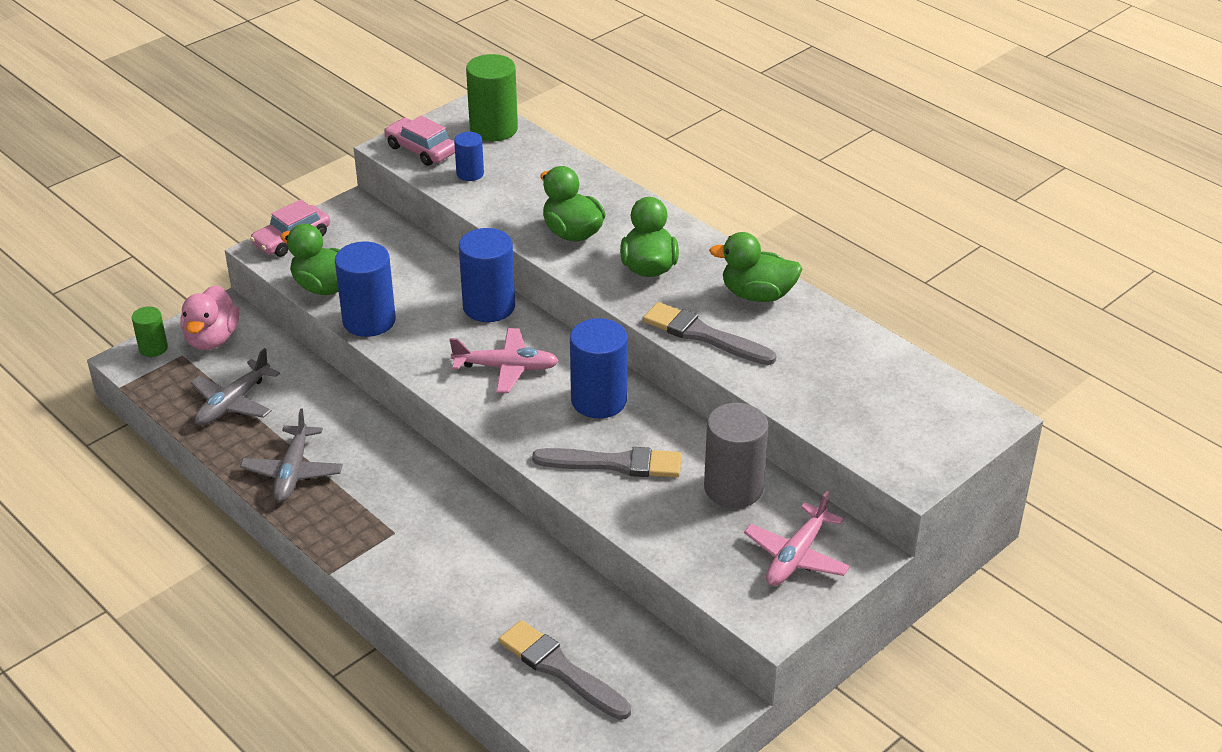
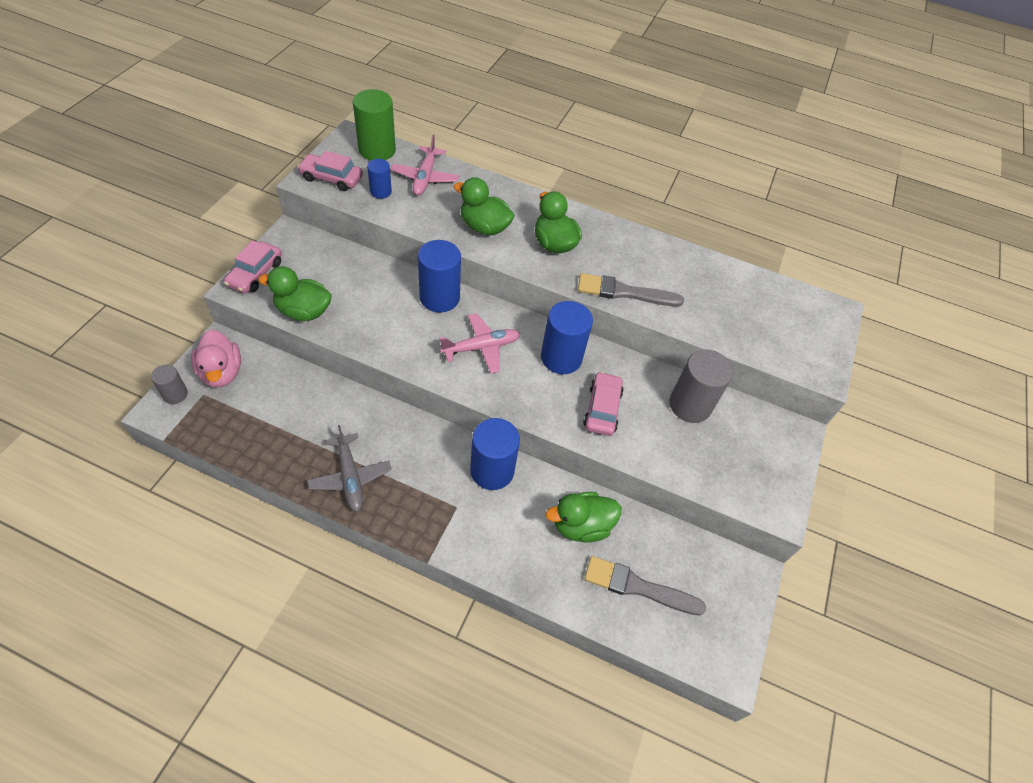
camera: 30 degrees left, 15 degrees up
(153, 348) = (175, 394): green cylinder -> grey cylinder
(233, 403) = (269, 427): grey plane -> none
(369, 321) = (356, 333): blue cylinder -> blue cylinder (492, 471)
(614, 463) = (602, 409): grey brush -> pink car
(757, 295) = (638, 250): green duck -> green duck (581, 526)
(796, 556) = (761, 449): pink plane -> pink plane (425, 177)

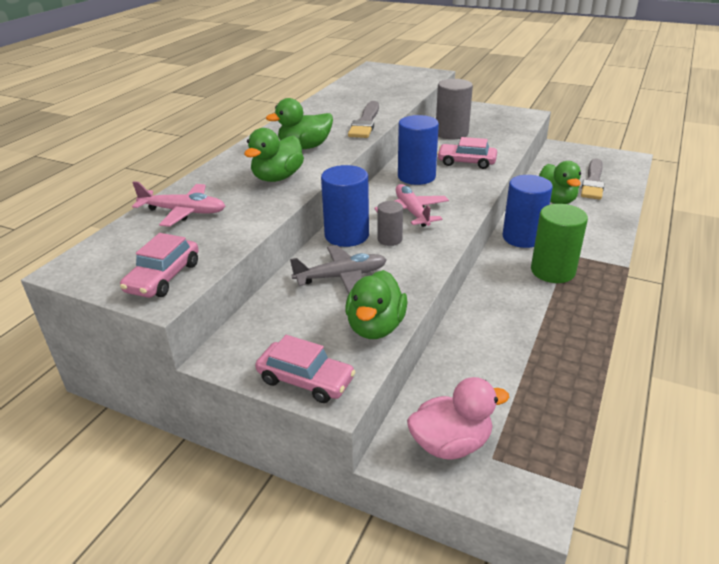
camera: 80 degrees left, 20 degrees down
(175, 394) = (501, 490): grey cylinder -> grey cylinder (390, 239)
(350, 477) = (564, 316): grey plane -> grey plane (341, 277)
(377, 150) = (113, 247): green cylinder -> green cylinder (552, 271)
(381, 192) = (203, 239): blue cylinder -> none

